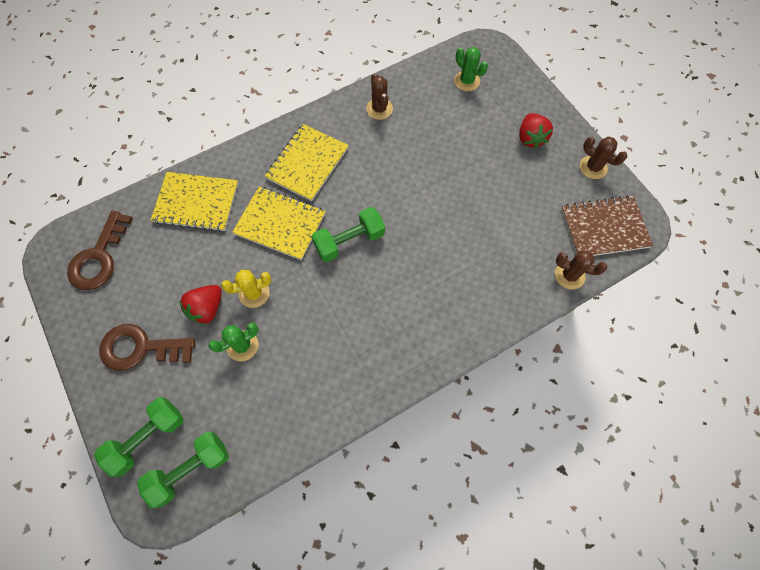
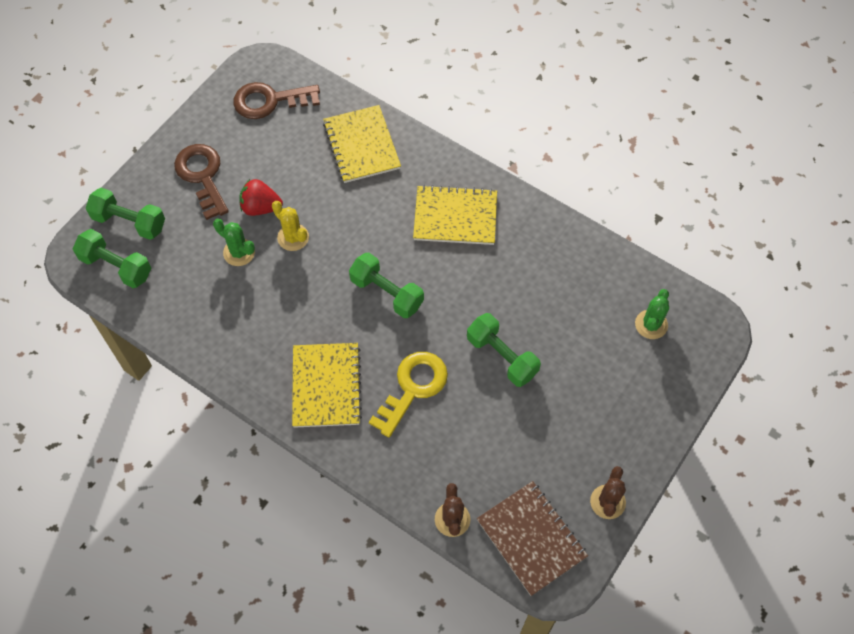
camera: 65 degrees right, 5 degrees down
(280, 224) = (375, 225): yellow notebook -> yellow notebook (326, 386)
(379, 109) = (560, 253): brown cactus -> none
(445, 257) = (413, 388): none -> yellow key
(447, 184) = (502, 357): none -> green dumbbell
(530, 138) = (610, 420): red strawberry -> none

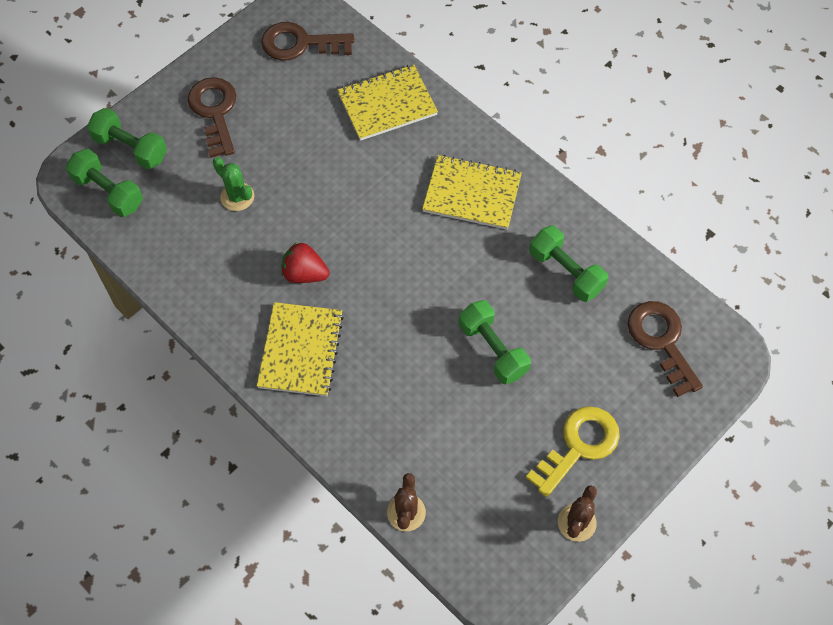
camera: 10 degrees right, 0 degrees up
(261, 207) = (269, 153): red strawberry -> red strawberry (305, 274)
(293, 237) = (296, 190): yellow cactus -> none
(361, 145) = (387, 104): yellow notebook -> yellow notebook turned 75 degrees clockwise
(387, 293) = (383, 263): green dumbbell -> green dumbbell (566, 272)
(413, 388) = (391, 367): yellow key -> yellow key (579, 446)
(531, 538) = (487, 547): brown notebook -> none
(651, 324) = (661, 341): green cactus -> brown key

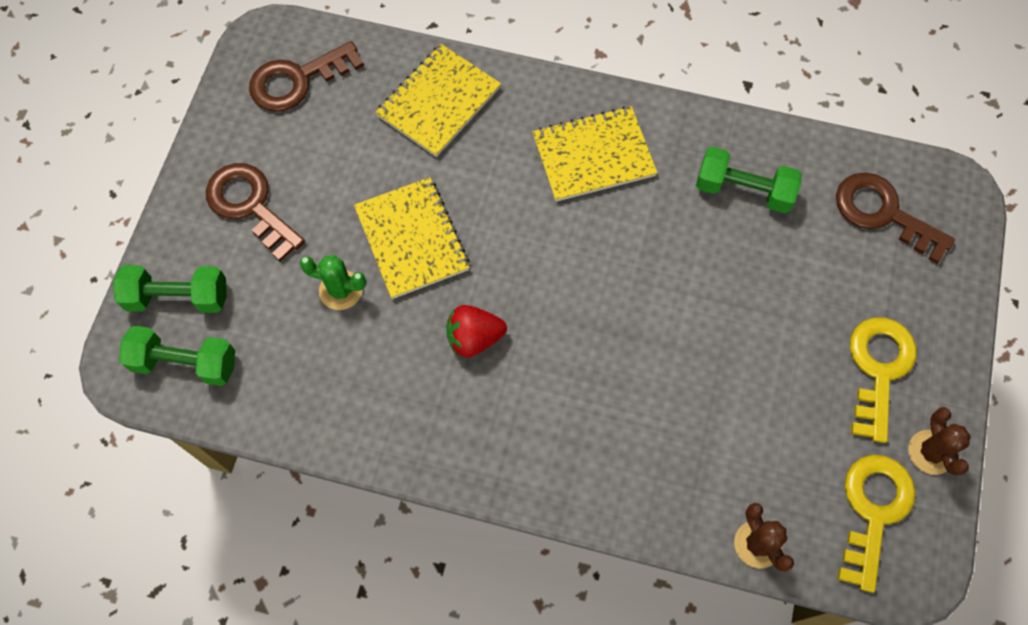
camera: 30 degrees left, 5 degrees up
(301, 350) = (527, 427): yellow notebook -> yellow notebook (412, 239)
(493, 349) = (726, 314): green dumbbell -> none
(505, 537) = (873, 510): none -> yellow key

